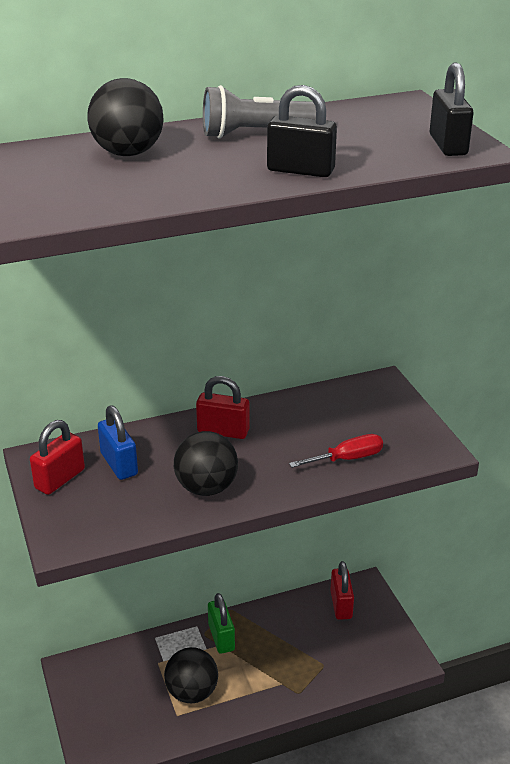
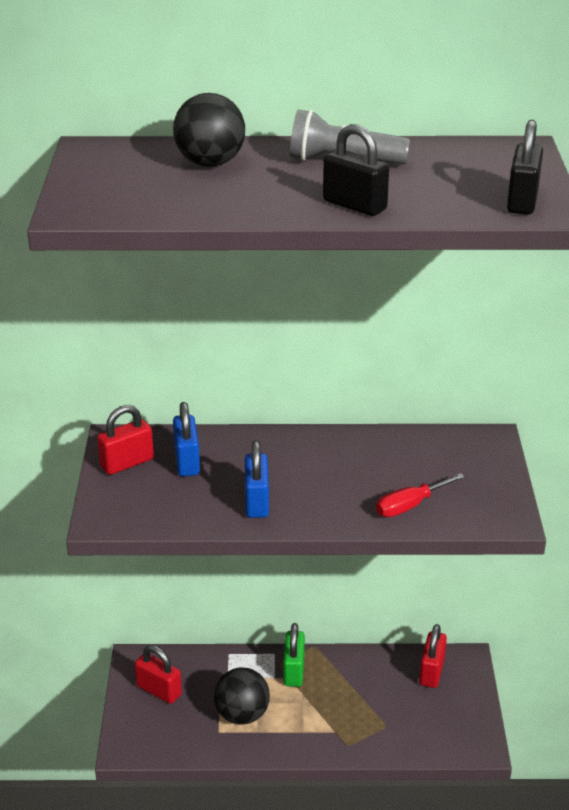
camera: 20 degrees right, 0 degrees up
(206, 488) = (256, 502): black ball -> blue padlock
(223, 431) = (301, 452): red padlock -> red padlock (159, 690)
(347, 459) = (409, 506): red screwdriver -> red screwdriver turned 150 degrees clockwise

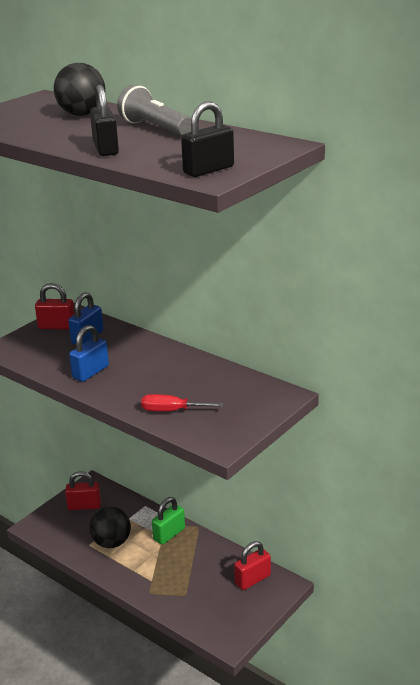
camera: 40 degrees right, 5 degrees down
(159, 690) = (84, 506): red padlock -> red padlock turned 75 degrees counterclockwise

